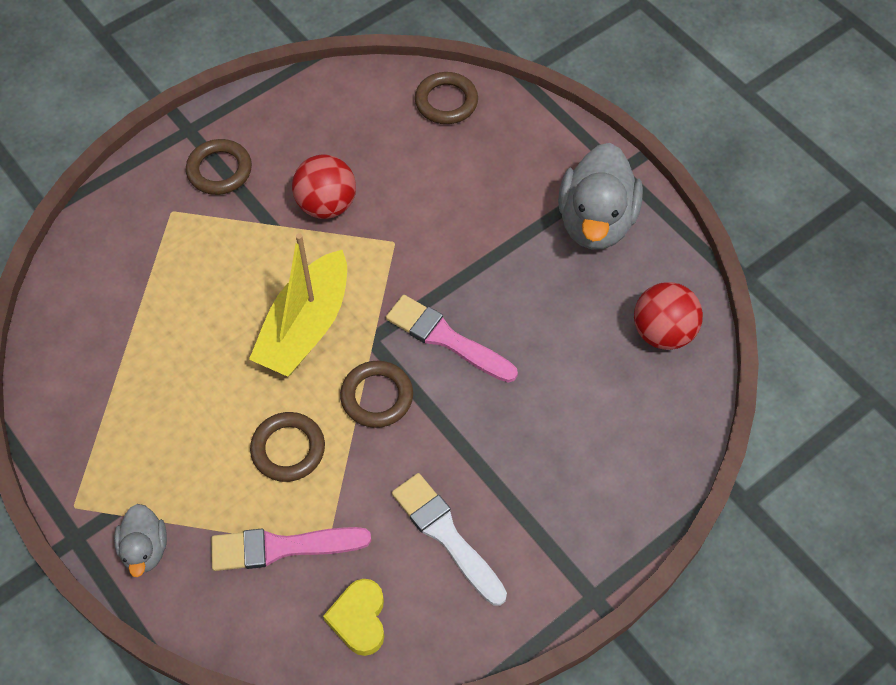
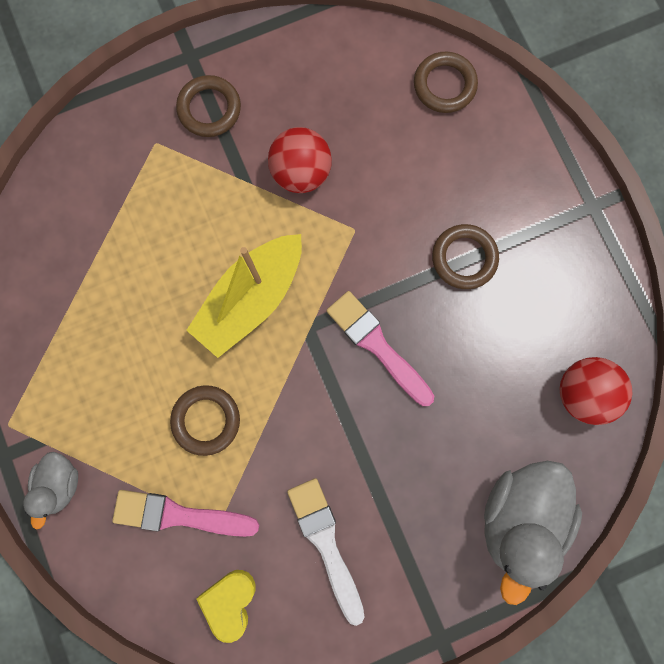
camera: 15 degrees right, 20 degrees up
(377, 397) = (298, 388): brown ring -> brown ring (464, 258)
(596, 221) = (553, 257): grey duck -> grey duck (519, 516)

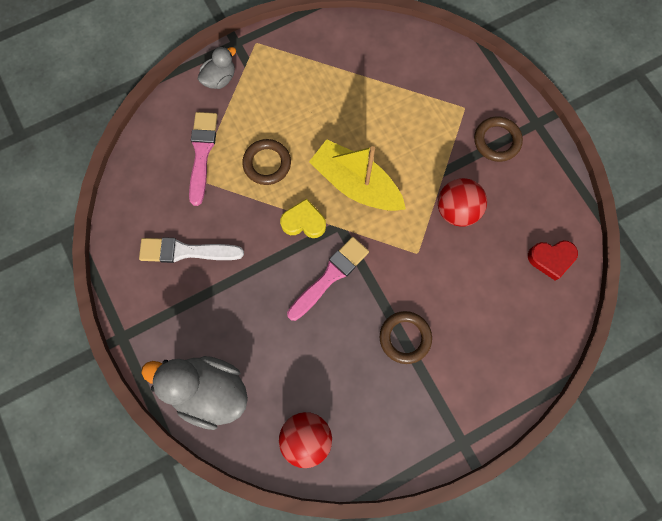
camera: 85 degrees right, 5 degrees down
(60, 483) = (220, 79): grey duck -> grey duck turned 135 degrees clockwise
(230, 602) = (146, 192): yellow heart -> yellow heart (304, 222)
(326, 543) = (186, 251): white brush -> white brush turned 150 degrees counterclockwise
(376, 69) = (551, 259): none -> red heart
(444, 85) = (547, 313): brown ring -> none

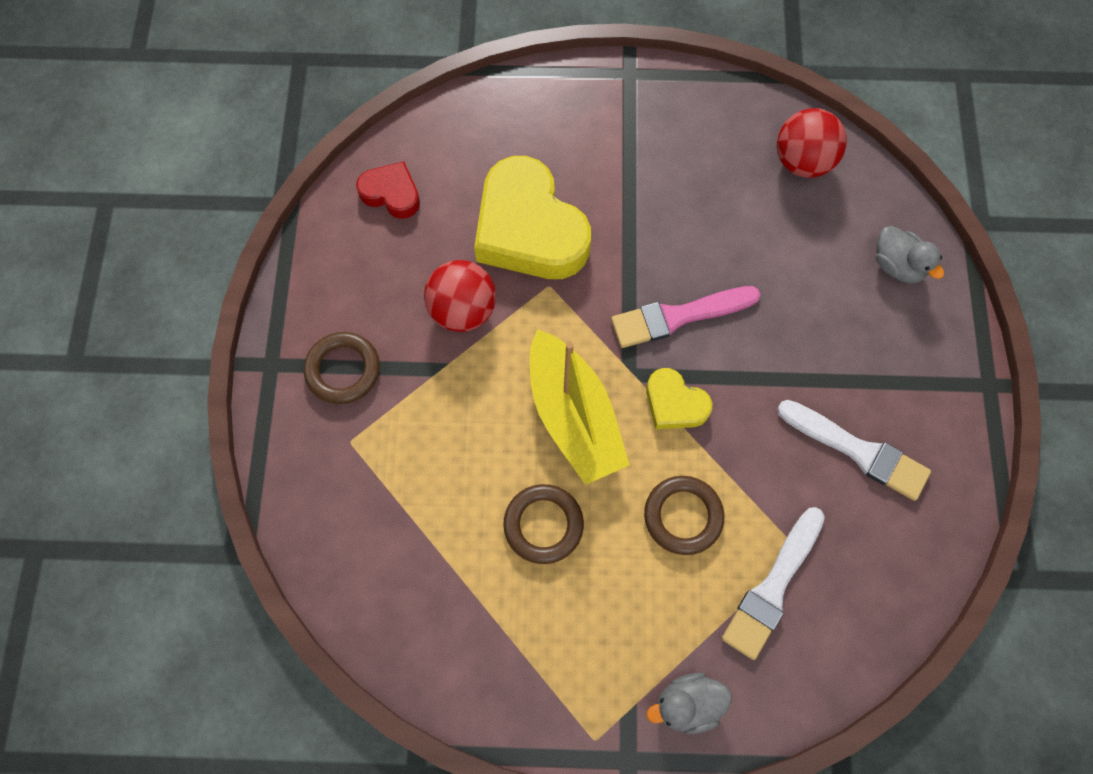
camera: 150 degrees left, 5 degrees down
(202, 153) = (773, 587): pink brush -> white brush
(209, 390) = (897, 265): grey duck -> grey duck, size x0.54
(405, 337) = (627, 201): brown ring -> brown ring (543, 525)
(452, 283) = (529, 229): none -> yellow heart

